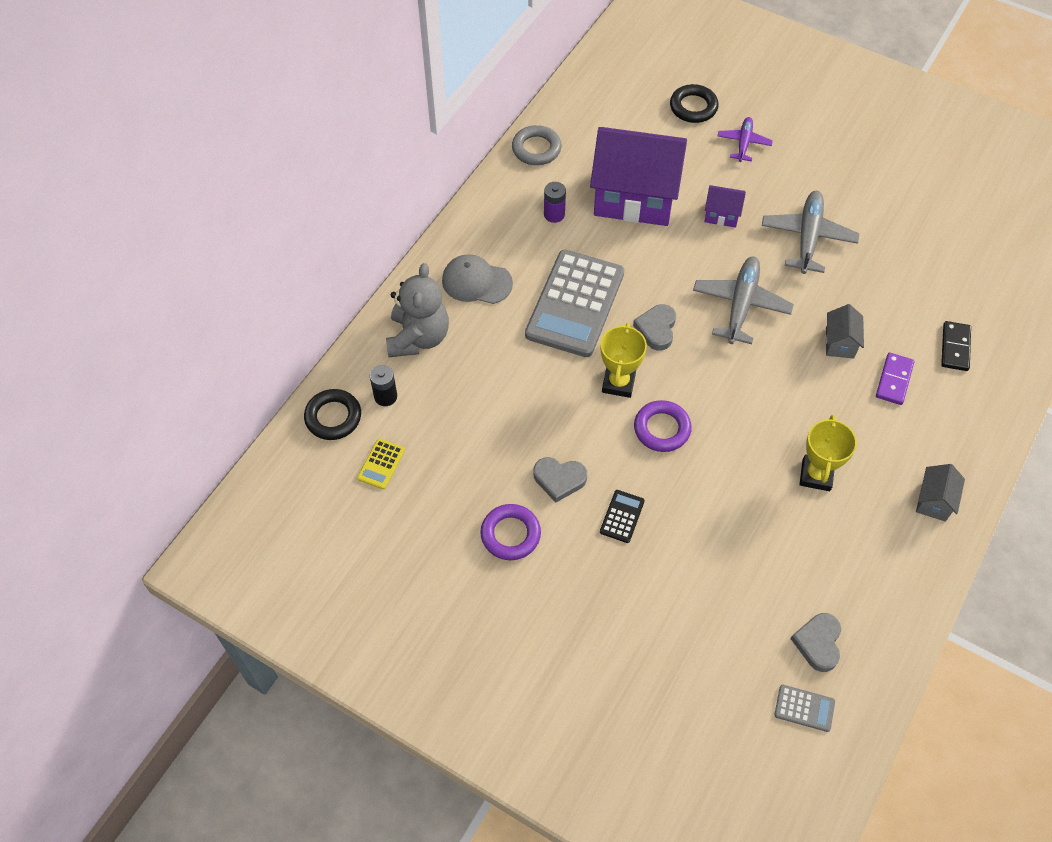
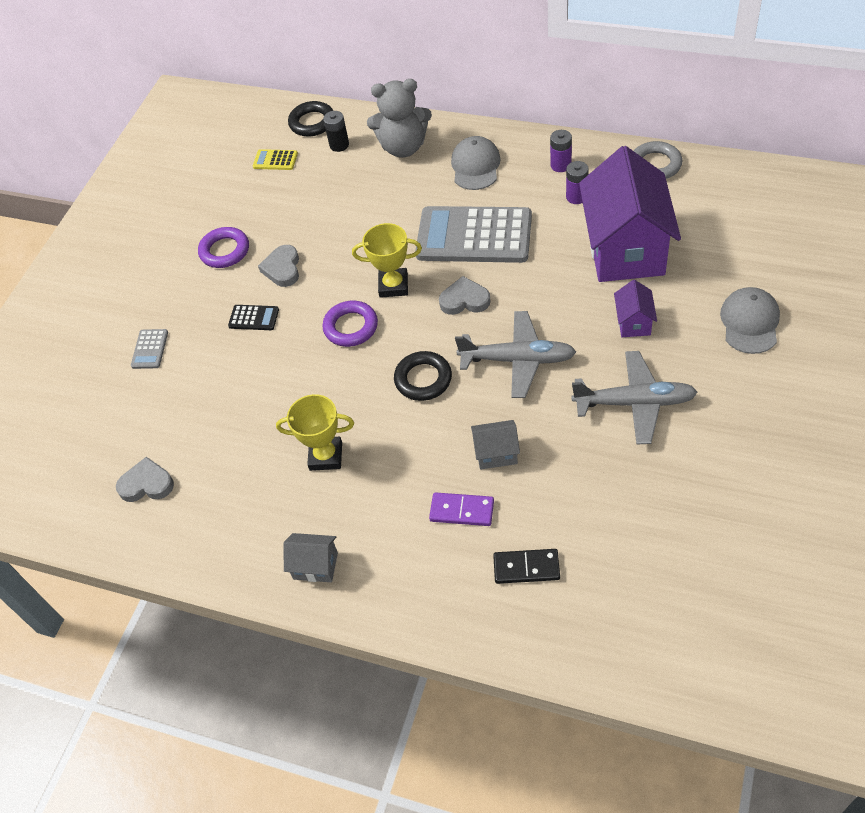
camera: 85 degrees right, 5 degrees down
(506, 215) = (560, 165): none -> purple battery
(693, 107) = (781, 269): black ring -> black ring (423, 379)
(743, 143) = (750, 322): purple plane -> grey cap
(804, 708) = (84, 482): grey calculator -> grey calculator (150, 349)

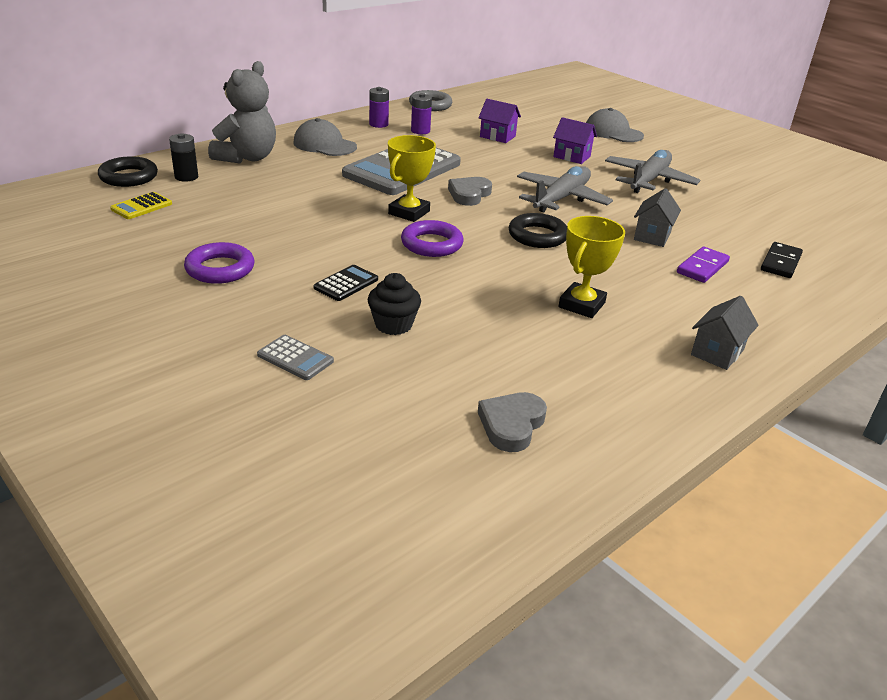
camera: 70 degrees left, 20 degrees down
(219, 370) = (393, 325): none -> black cupcake
(282, 269) = (301, 249): grey heart -> none
(625, 249) = (497, 136): purple house -> purple house, size x0.42

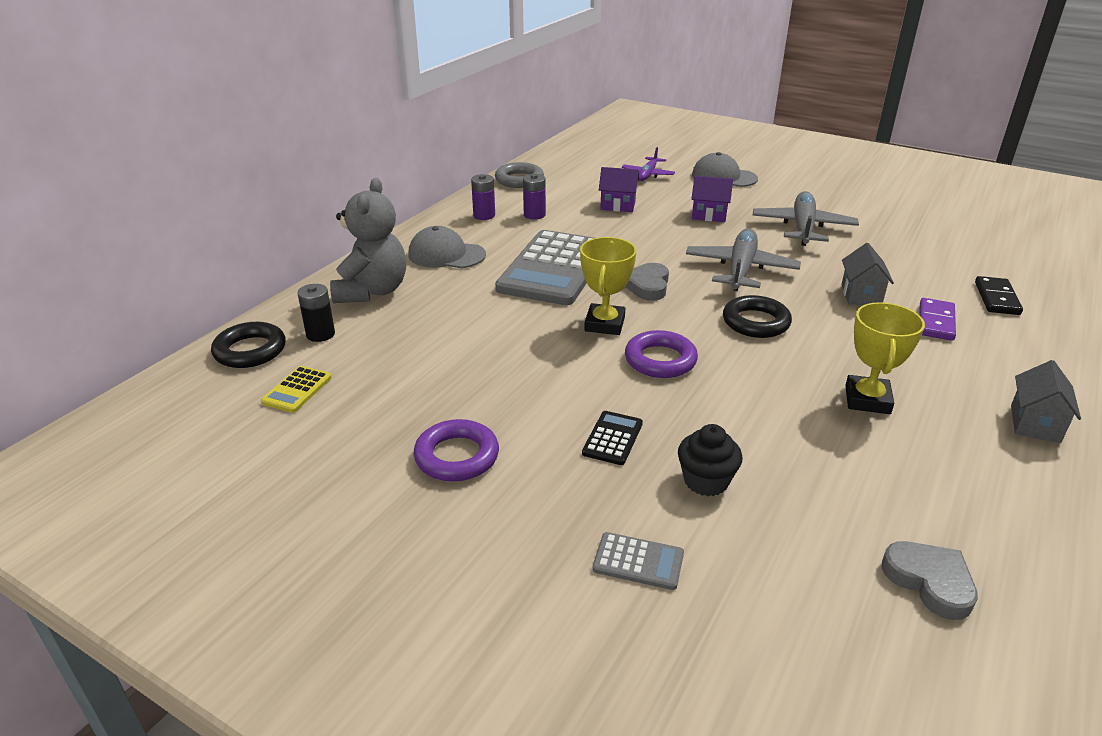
camera: 15 degrees left, 0 degrees up
(511, 425) = (929, 581): grey heart -> grey heart turned 135 degrees clockwise
(545, 119) = (648, 174): none -> purple plane

